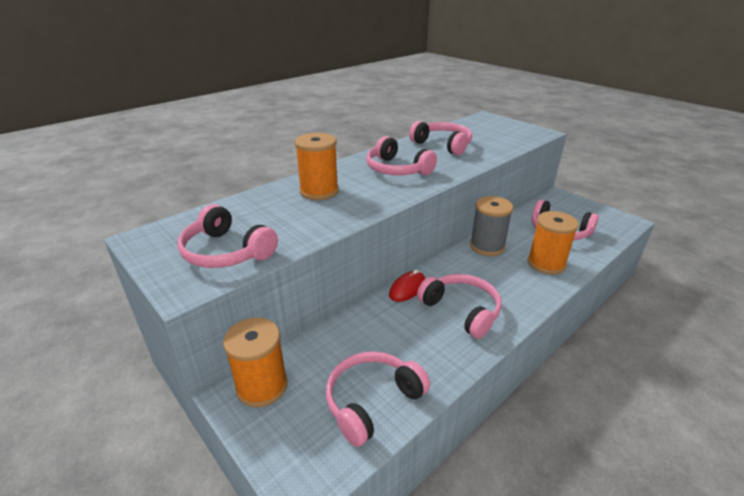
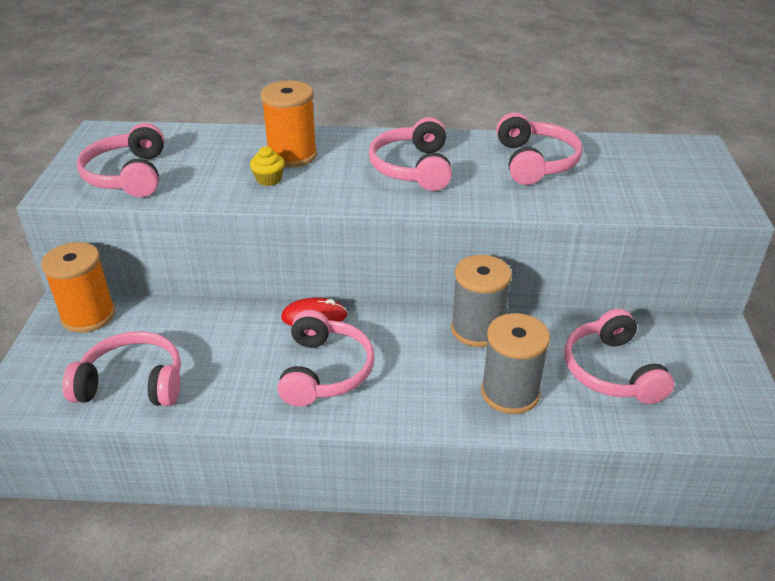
camera: 45 degrees right, 5 degrees up
(332, 208) = (269, 179): none -> yellow cupcake
(546, 264) = (510, 393): orange spool -> grey spool

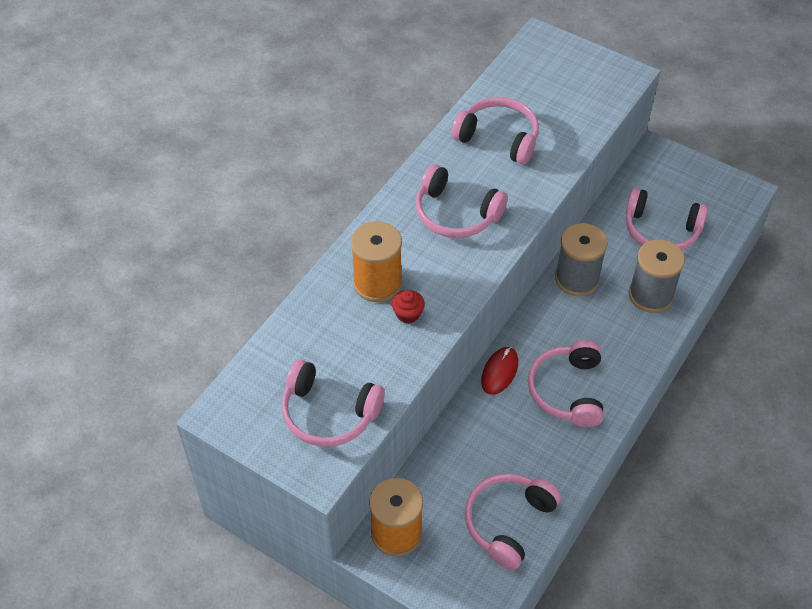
camera: 60 degrees left, 15 degrees up
(269, 179) = (408, 314): yellow cupcake -> red cupcake
(325, 371) = (567, 391): pink headphones -> pink headphones turned 120 degrees counterclockwise

